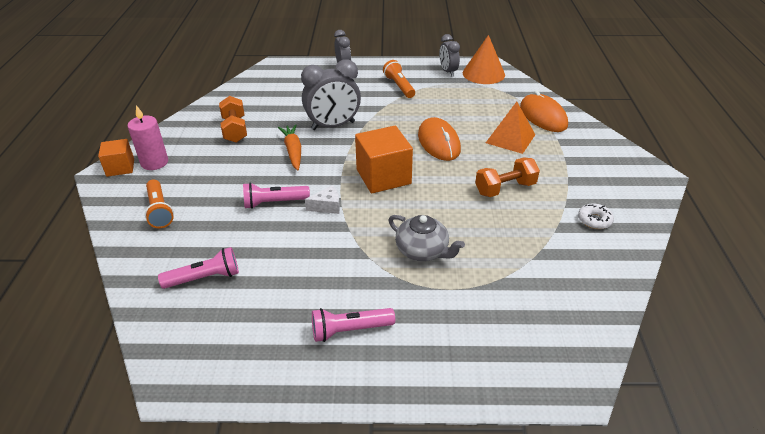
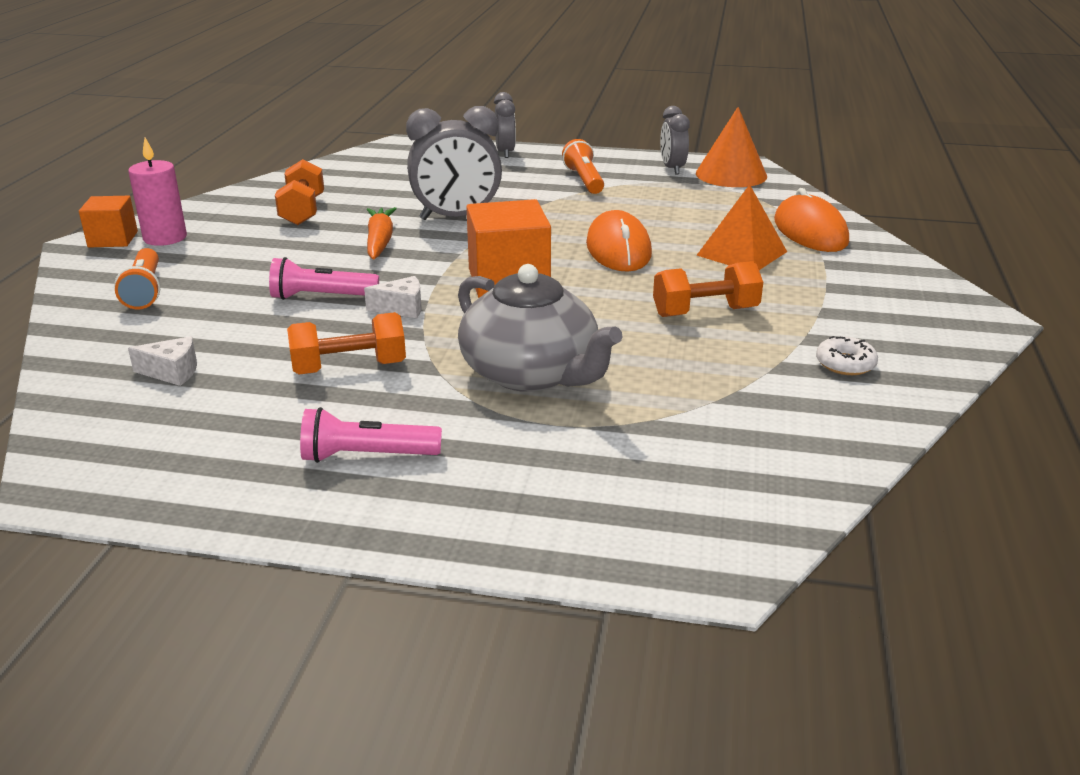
camera: 10 degrees right, 10 degrees down
(204, 278) = (172, 372): pink flashlight -> white cheese
(313, 260) = (349, 368): none -> orange dumbbell
(423, 250) = (532, 373): grey teapot -> grey teapot, size x1.54

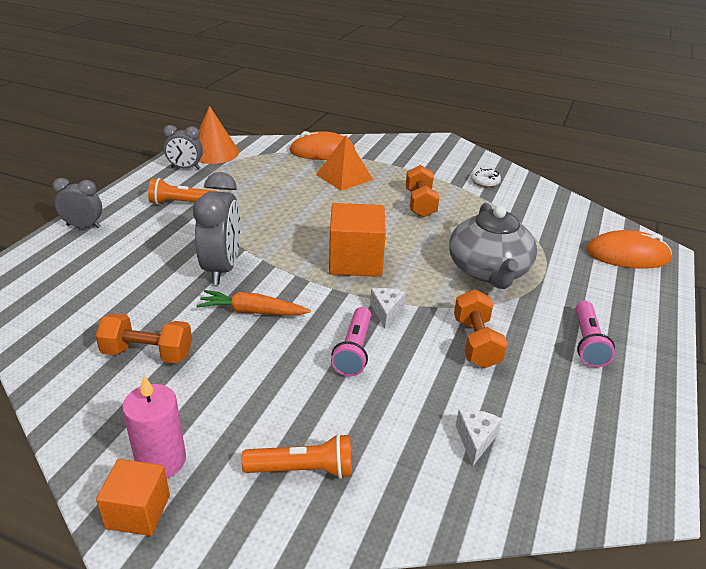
camera: 80 degrees left, 5 degrees up
(532, 373) = (488, 271): grey teapot -> grey teapot turned 120 degrees clockwise
(618, 249) = (319, 213): orange mouse -> orange mouse (627, 255)

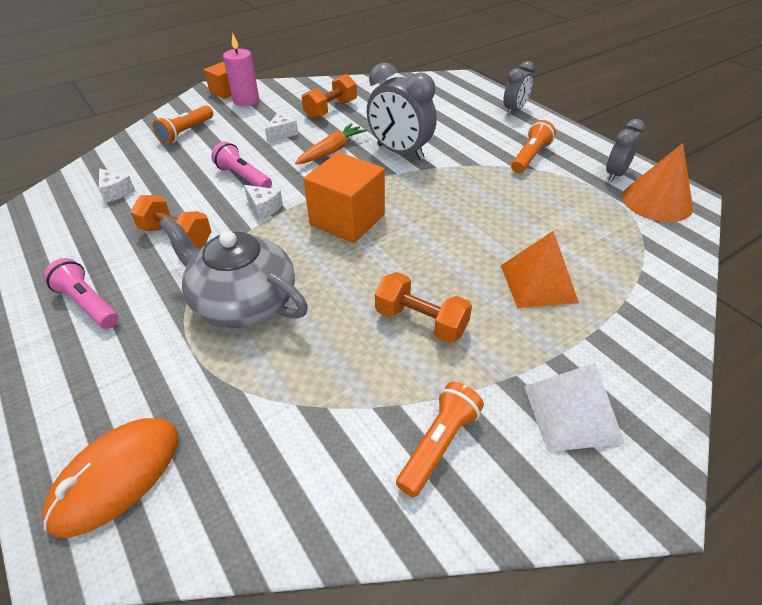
camera: 125 degrees right, 10 degrees up
(240, 367) = (282, 134): none -> white cheese
(322, 152) = (633, 293): orange mouse -> none
(425, 157) = (572, 413): none -> white pyramid
(485, 182) = (438, 445): white donut -> orange flashlight

